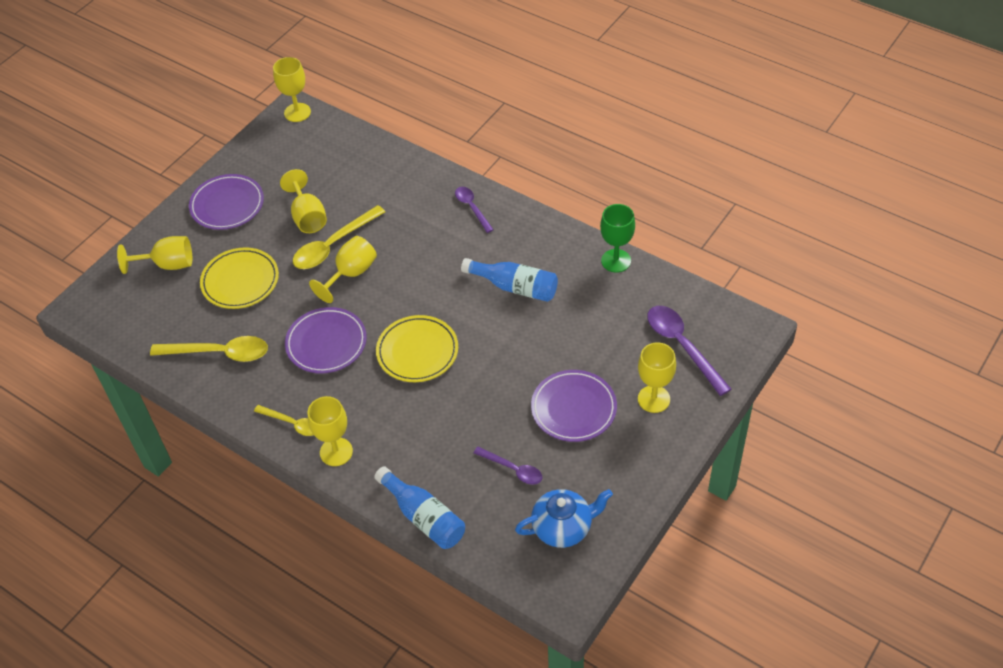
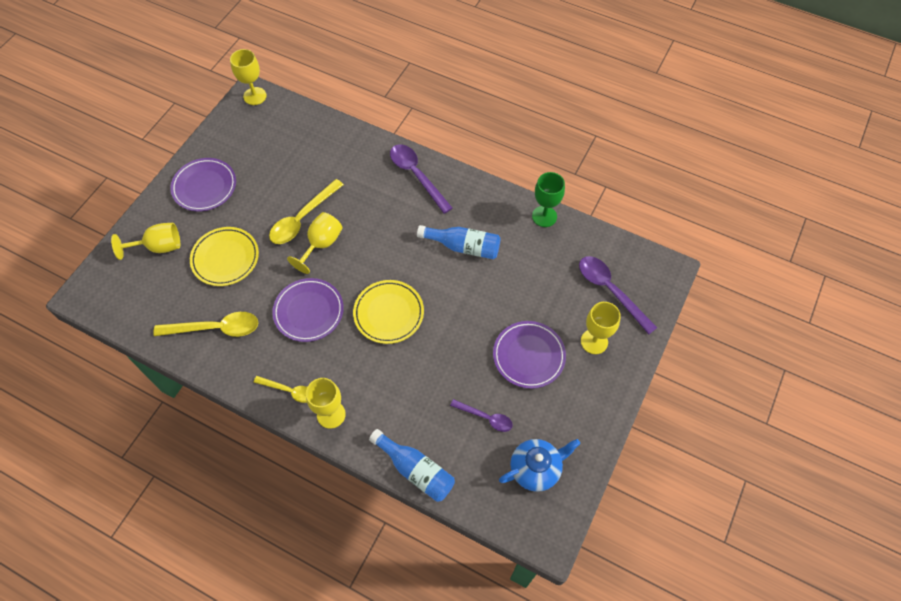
camera: 10 degrees left, 10 degrees up
(308, 217) = (276, 193): yellow goblet -> none
(472, 208) = (417, 176): purple spoon -> purple spoon, size x1.67

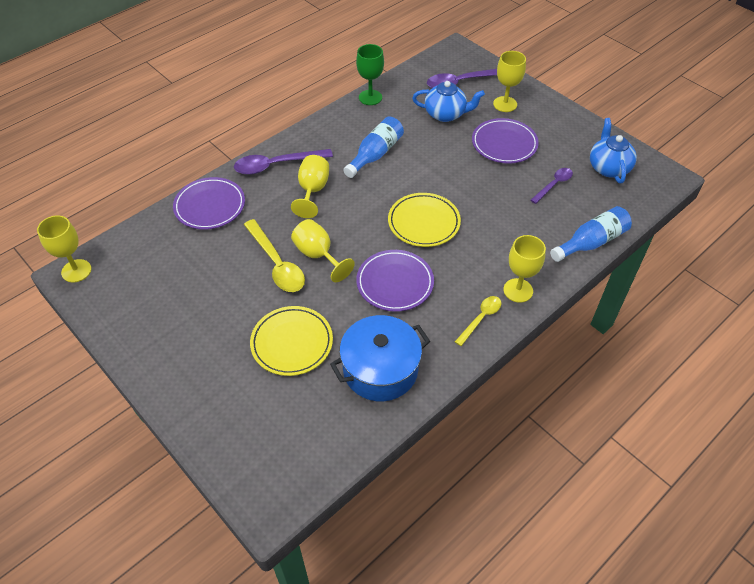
camera: 70 degrees left, 10 degrees down
(159, 247) = (240, 408): yellow goblet -> yellow goblet (312, 191)
(204, 187) = (178, 345): purple plate -> purple plate (210, 206)
(215, 328) = (380, 369): yellow spoon -> blue pot
(550, 290) = (446, 114): none -> blue teapot

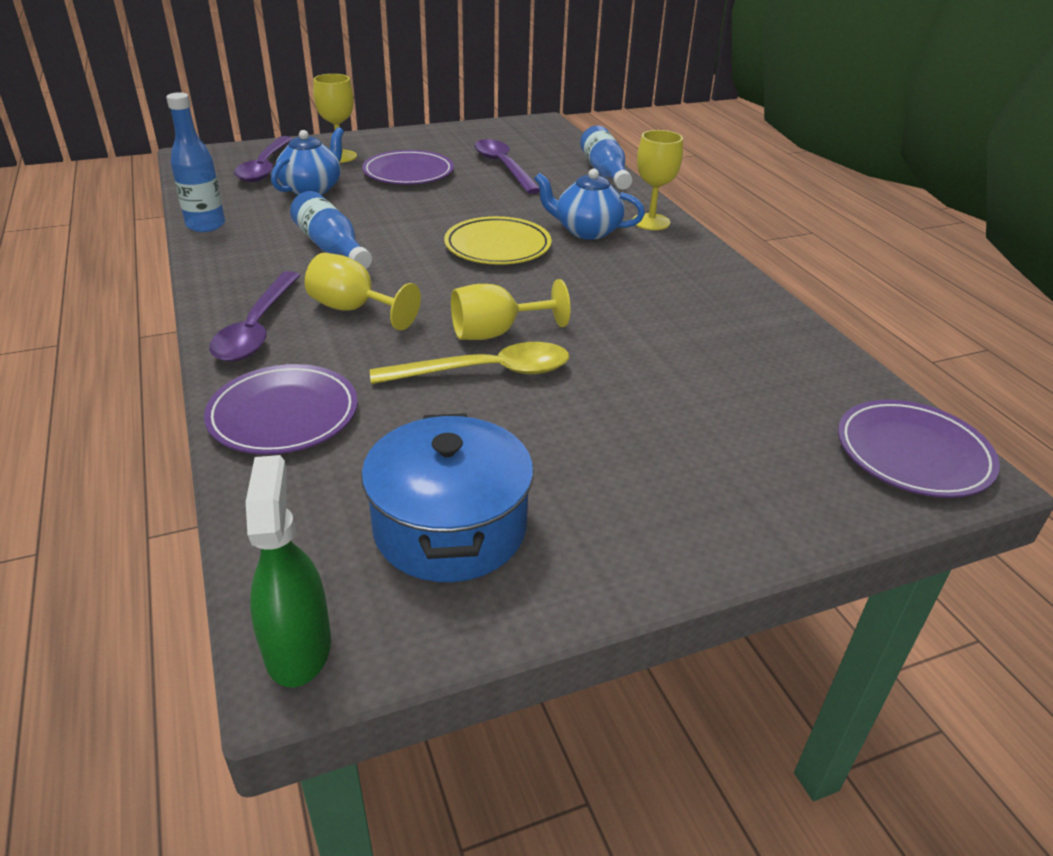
camera: 70 degrees left, 15 degrees down
(76, 271) = (298, 647): yellow goblet -> green spray bottle
(292, 343) = (660, 391): yellow plate -> none
(370, 97) = (206, 225): green goblet -> blue bottle
(380, 369) = (738, 331): blue pot -> blue pot (450, 528)
(395, 283) = (591, 288): purple plate -> purple plate (913, 454)
(480, 319) = (683, 251): yellow spoon -> none
(553, 185) = (503, 167): purple spoon -> purple spoon, size x1.67
(608, 167) = (503, 139): blue teapot -> blue teapot (586, 231)

